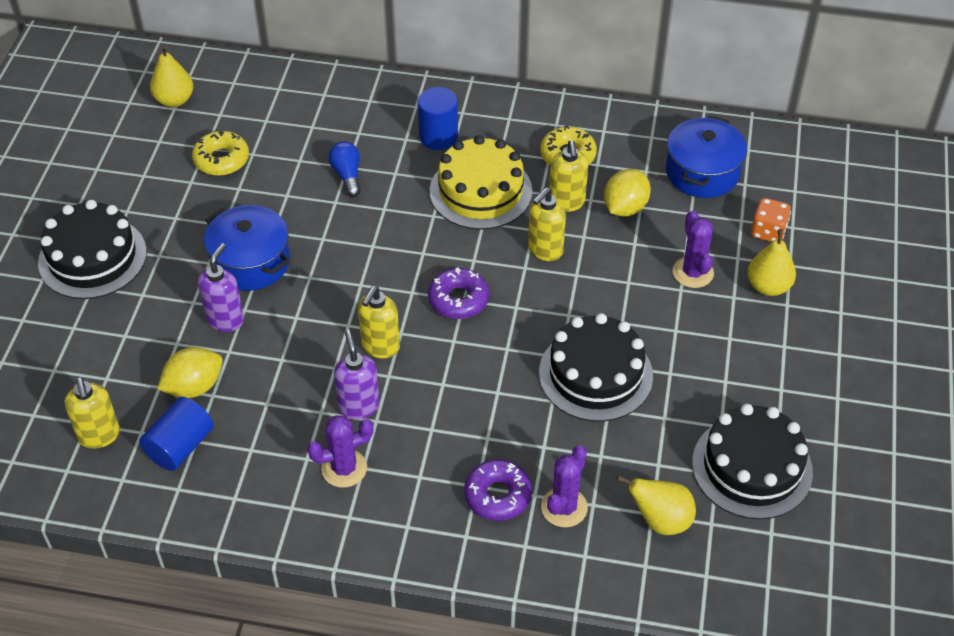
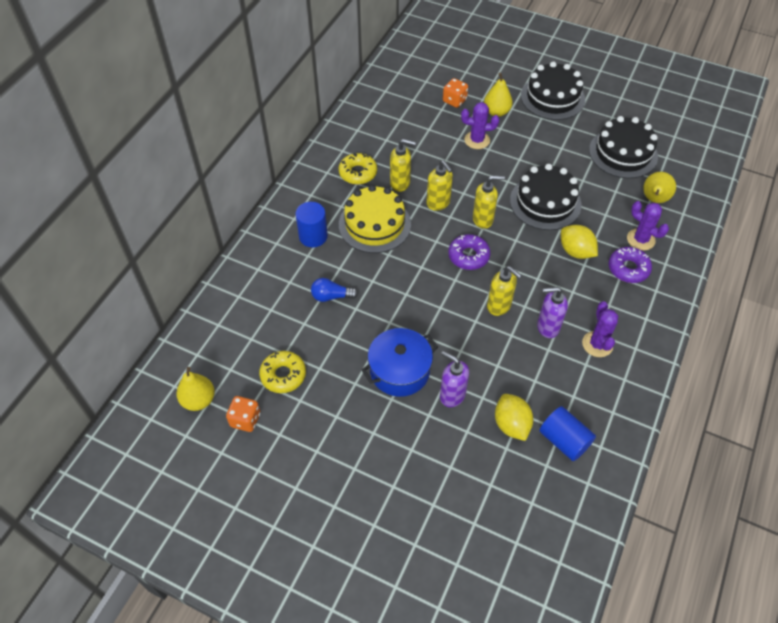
camera: 75 degrees left, 5 degrees up
(92, 257) = (361, 482): black cake -> black cake (552, 97)
(99, 436) = (545, 495): yellow soap dispenser -> yellow soap dispenser (483, 219)
(156, 143) = (245, 420): none -> orange dice
(625, 208) = (414, 157): yellow lemon -> yellow lemon (575, 251)
(702, 172) = (397, 115): blue pot -> none

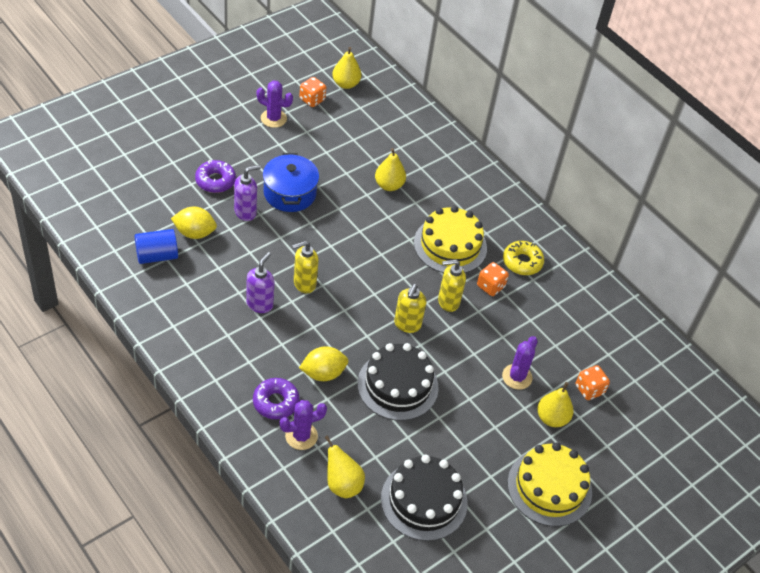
camera: 110 degrees right, 5 degrees down
(283, 375) = (334, 131): yellow donut -> none
(313, 236) = (461, 200): blue cylinder -> none
(331, 296) = (389, 185): blue light bulb -> yellow pear
(400, 183) = (490, 286): yellow soap dispenser -> orange dice
(468, 256) = (371, 291): purple donut -> purple donut (215, 181)
(552, 97) = (549, 487): black cake -> yellow cake
(597, 344) = (218, 328): purple cactus -> purple cactus (273, 118)

